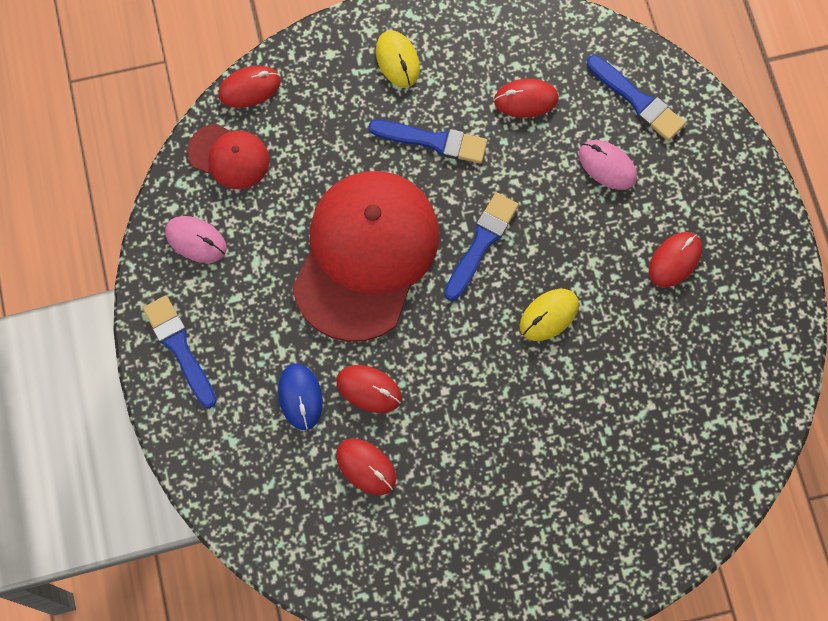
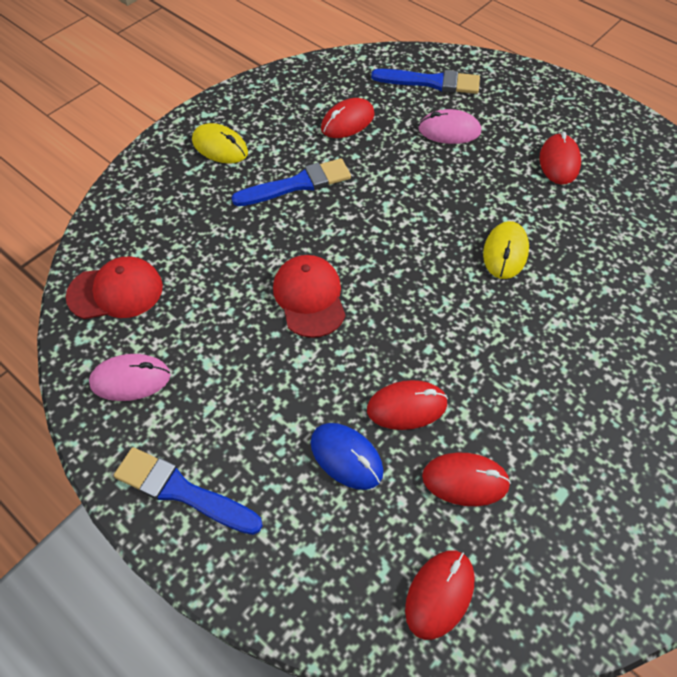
camera: 35 degrees left, 15 degrees down
(249, 88) = (98, 230): red mouse -> red mouse (439, 594)
(366, 255) = (309, 297): red cap -> red cap, size x0.48
(481, 243) = (401, 232): blue brush -> none

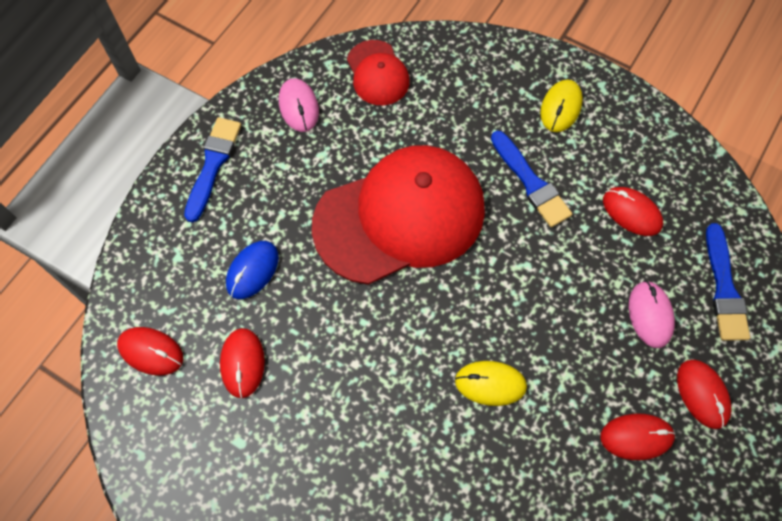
camera: 80 degrees right, 10 degrees up
(309, 297) = (400, 217): red cap -> red cap, size x2.10
(407, 407) = (303, 310): red mouse -> red mouse (702, 394)

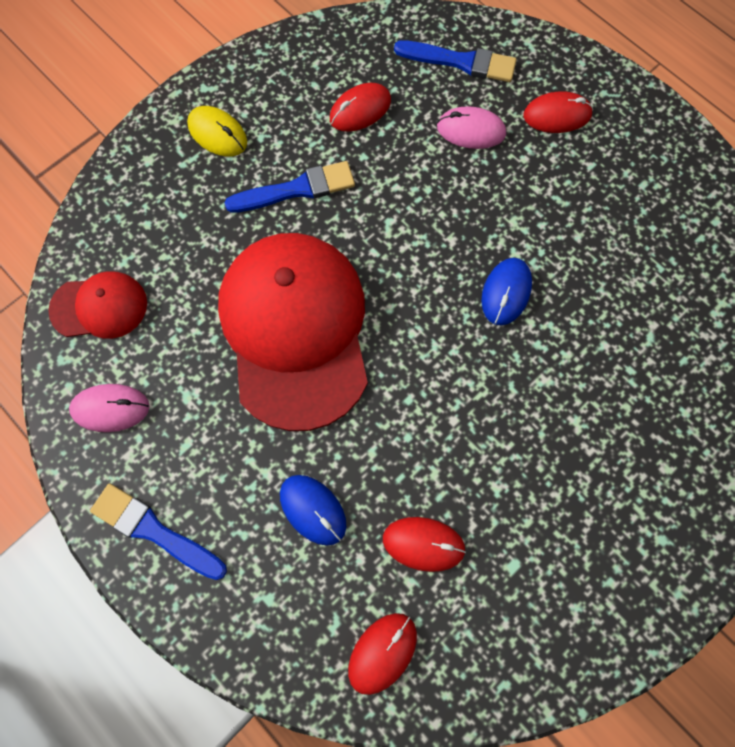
camera: 75 degrees left, 5 degrees up
(490, 384) = (506, 292): yellow mouse -> blue mouse
(636, 437) = (585, 181): red mouse -> none

